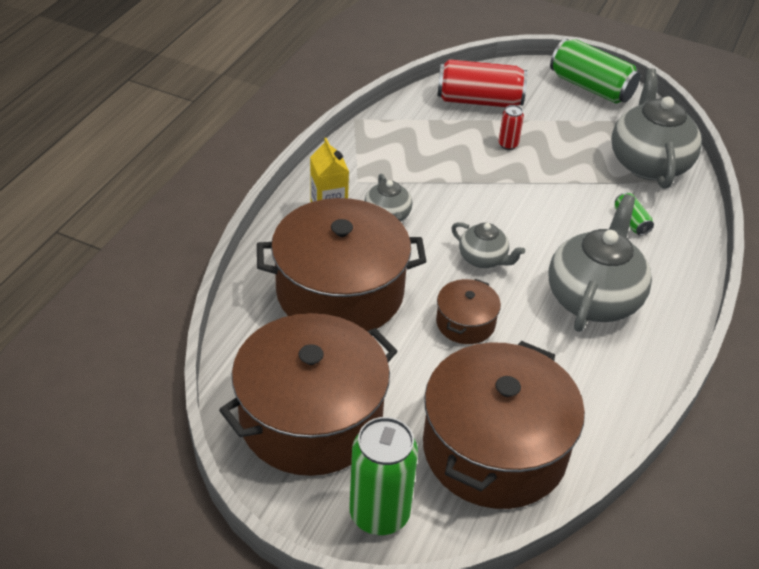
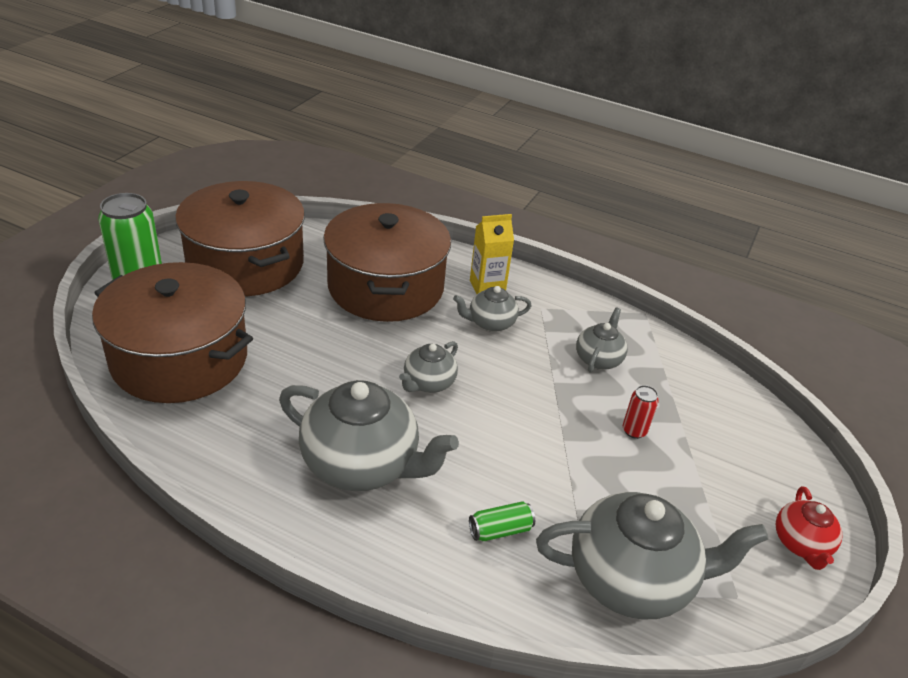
camera: 90 degrees right, 5 degrees down
(425, 154) = (598, 359): none -> grey teapot
(465, 323) = (337, 359): brown pot -> none
(479, 100) = (718, 416): red can -> none
(591, 87) = (801, 544): green can -> red teapot

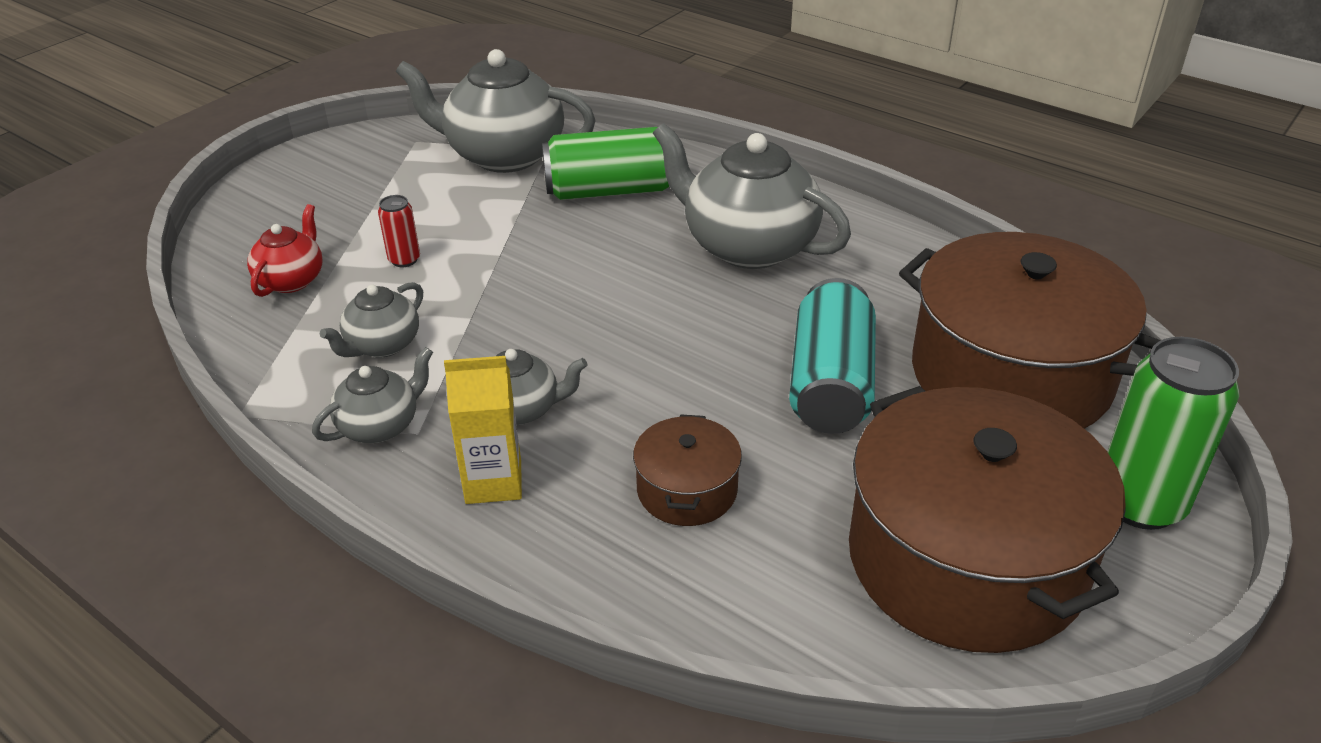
camera: 165 degrees left, 0 degrees up
(303, 347) = (830, 384): none -> turquoise can
(385, 287) = (687, 490): brown pot -> brown pot, size x0.46
(428, 383) = (649, 325): grey teapot -> grey teapot (380, 426)
(500, 530) = (612, 190): green can -> green can, size x2.09
(801, 544) = (316, 166): red teapot -> red teapot (292, 280)

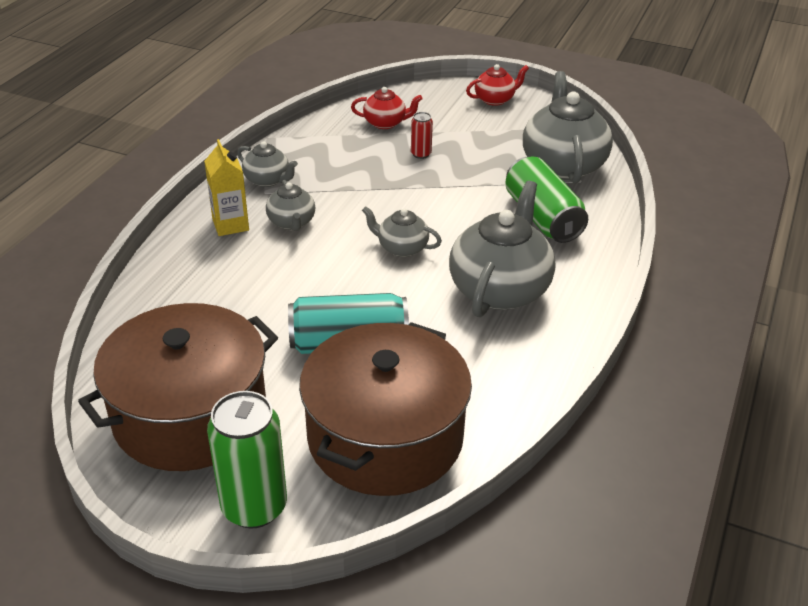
camera: 75 degrees right, 0 degrees up
(303, 175) = (495, 99): none -> red teapot
(382, 345) = (336, 165): grey teapot -> grey teapot (401, 248)
(687, 490) = (235, 293): brown pot -> none

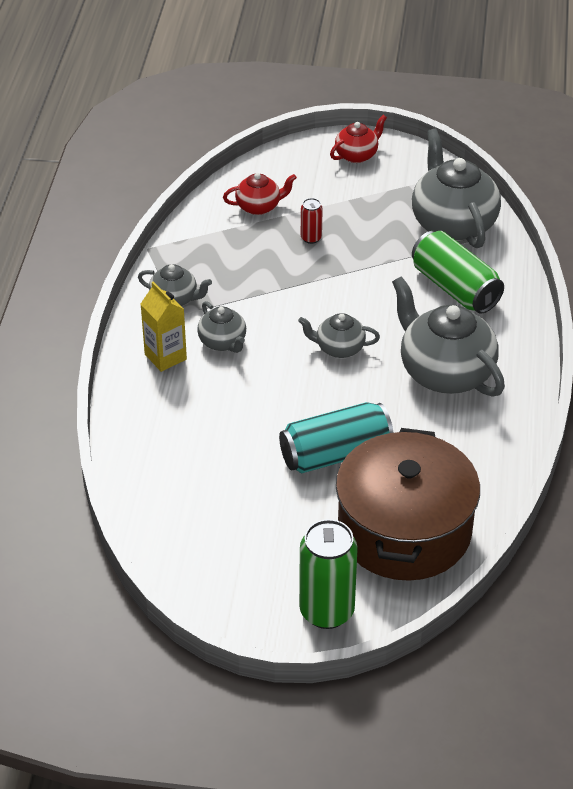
camera: 15 degrees left, 5 degrees up
(190, 415) = (232, 548): brown pot -> none
(500, 289) = (445, 372): grey teapot -> grey teapot turned 45 degrees counterclockwise

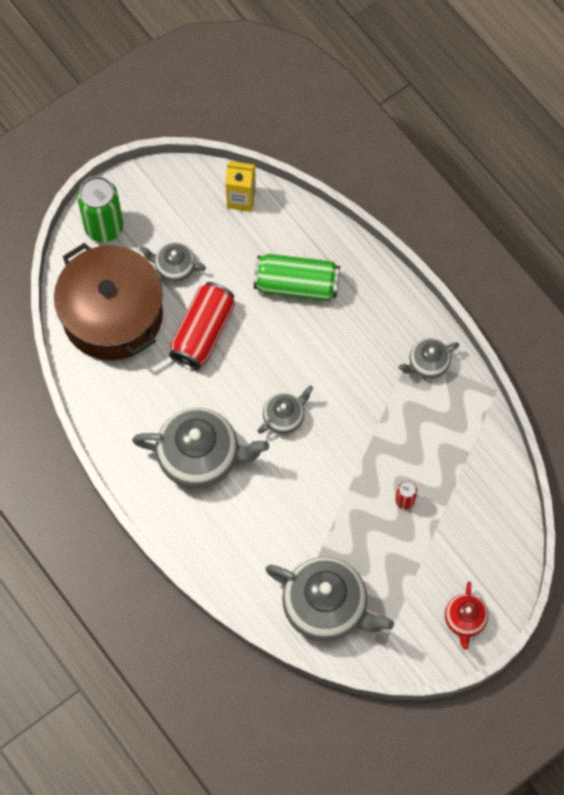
camera: 135 degrees right, 25 degrees up
(165, 357) = (379, 314): yellow carton -> yellow carton (241, 199)
(223, 342) = (358, 356): grey teapot -> grey teapot (174, 267)
(259, 206) = (471, 498): red teapot -> none
(335, 454) = (203, 333): turquoise can -> red can
(455, 288) = (264, 541): green can -> green can (296, 285)

